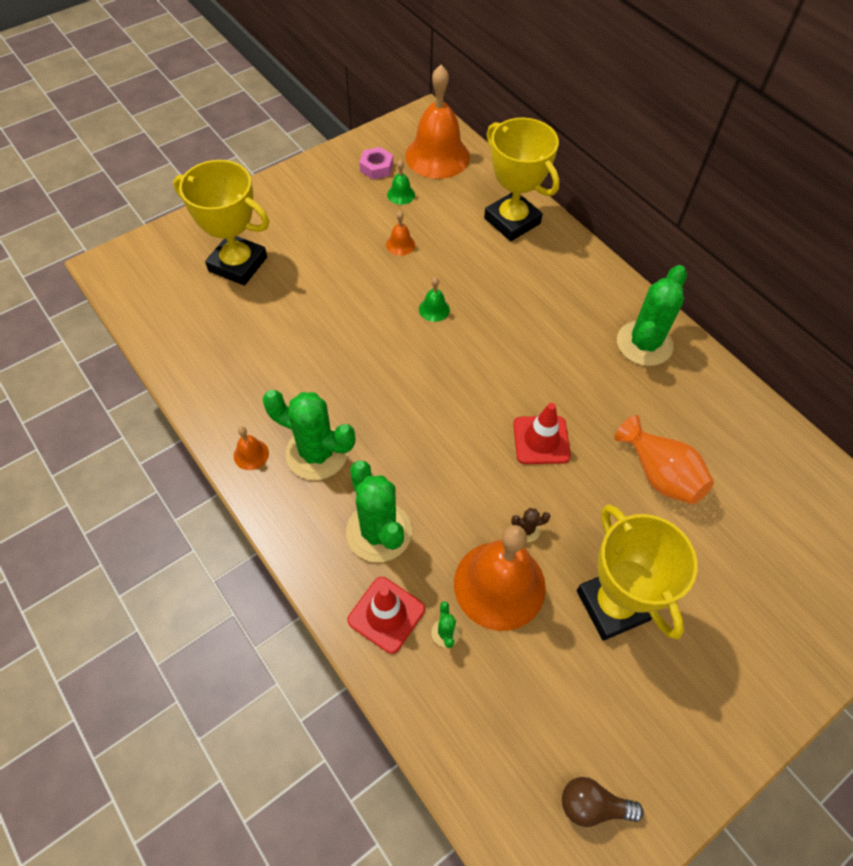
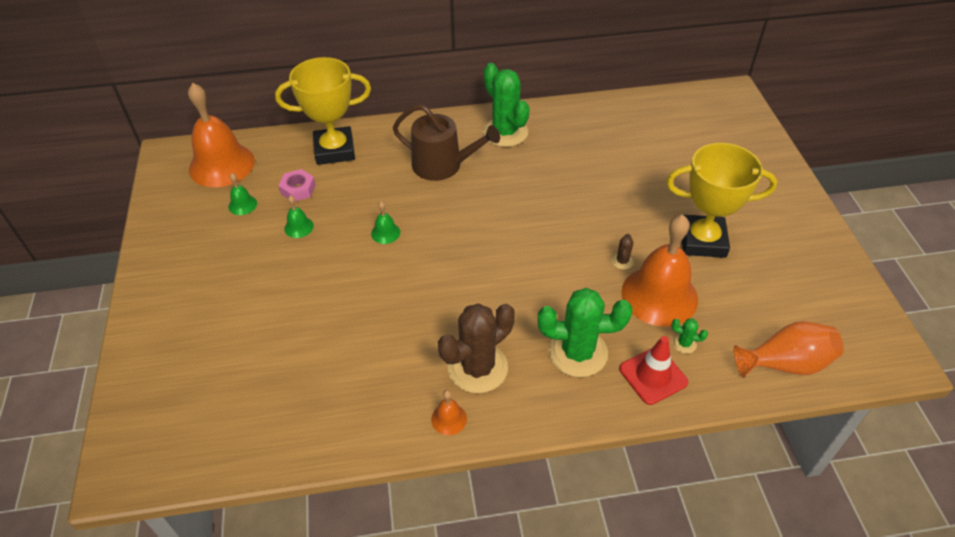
camera: 60 degrees left, 10 degrees down
(238, 264) = (218, 354): yellow trophy -> none
(317, 453) = (477, 368): green cactus -> brown cactus
(376, 167) = (195, 208): pink nut -> pink nut (298, 189)
(400, 244) = (299, 227): orange bell -> green bell
(541, 440) = (551, 221): red traffic cone -> none
(554, 312) = (443, 165): none -> brown watering can
(592, 805) = (838, 313): brown light bulb -> none
(659, 474) = (615, 173): orange vase -> orange vase (785, 364)

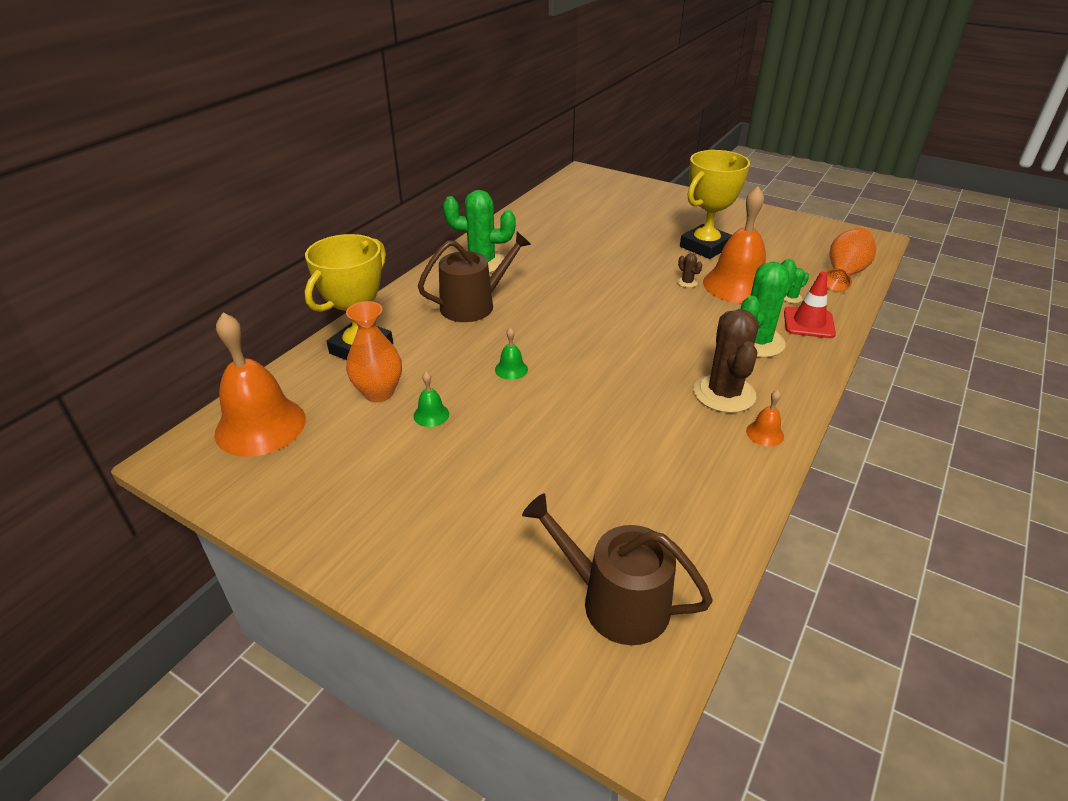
camera: 50 degrees left, 10 degrees down
(200, 420) = (615, 601): none -> brown watering can
(242, 205) = (344, 437): green bell -> none
(298, 189) = (379, 392): pink nut -> orange vase

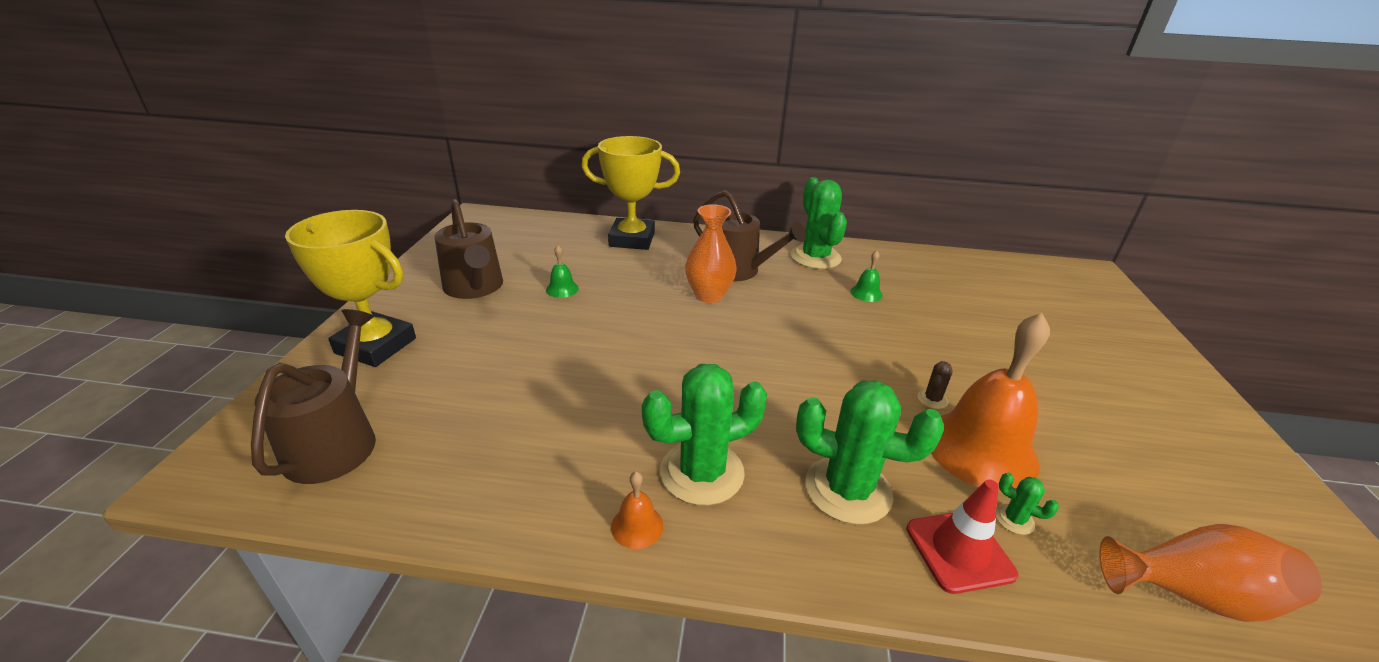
camera: 65 degrees right, 5 degrees down
(260, 426) = (519, 230): orange bell -> none
(379, 392) = (579, 260): orange vase -> orange vase (709, 295)
(379, 479) = (475, 287): none -> brown watering can
(511, 369) = (650, 312): green bell -> green bell (866, 293)
(705, 247) = (1049, 401): yellow trophy -> yellow trophy (376, 346)
(724, 393) = (702, 472): brown cactus -> green cactus

